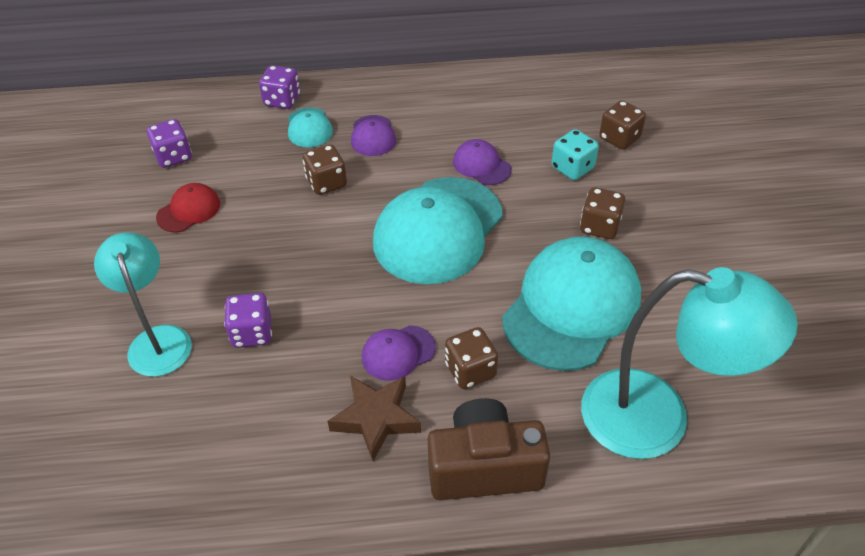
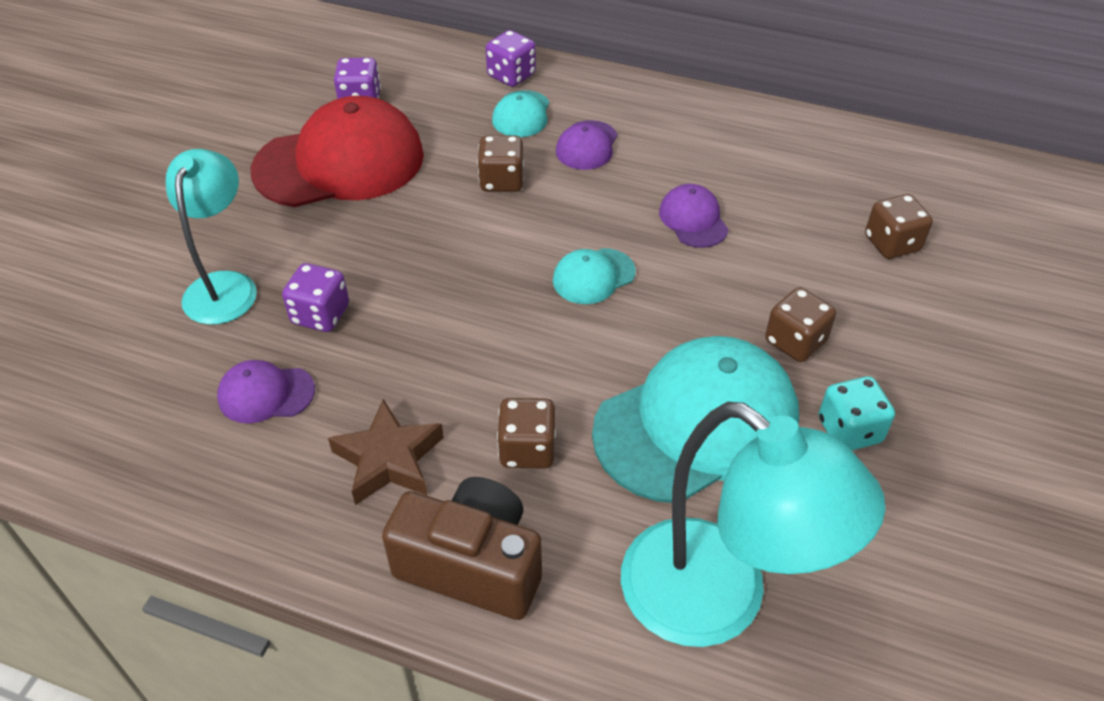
camera: 25 degrees right, 0 degrees up
(189, 210) = (339, 162): red cap -> red cap, size x2.20
(398, 353) = (459, 397): purple cap -> purple cap (266, 394)
(438, 230) = (593, 276): turquoise cap -> turquoise cap, size x0.45
(572, 168) = (806, 260): turquoise dice -> turquoise dice (849, 430)

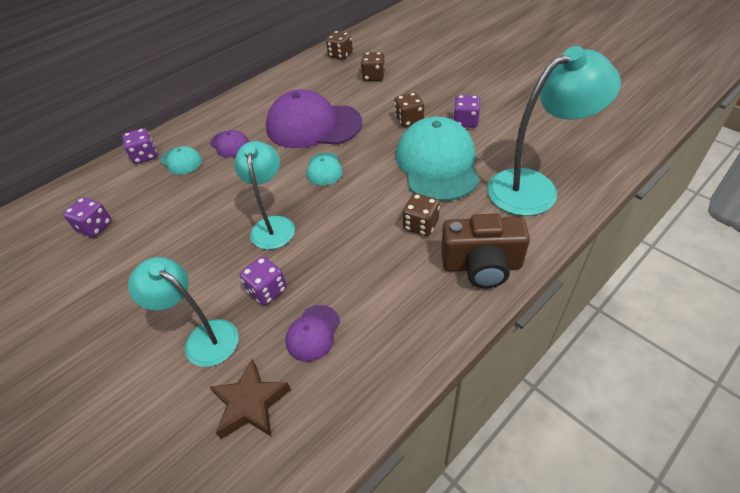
camera: 60 degrees left, 0 degrees up
(339, 162) = (142, 250): red cap -> none
(388, 459) = (397, 283): brown star -> brown star (251, 404)
(442, 268) = (273, 225): none -> turquoise lamp
(472, 565) = (481, 266): brown camera -> brown camera turned 135 degrees counterclockwise
(502, 181) = (226, 183): brown dice -> brown dice (340, 55)
(693, 219) = (313, 125): purple cap -> purple cap, size x2.20
(849, 430) = (465, 122): turquoise dice -> purple dice

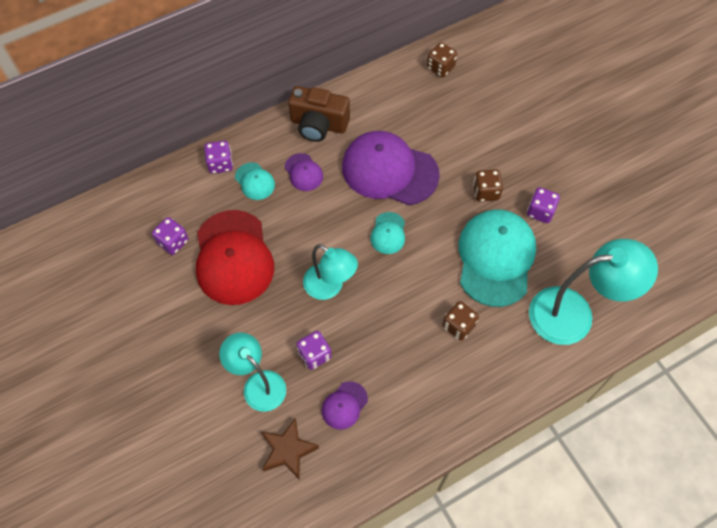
camera: 10 degrees right, 15 degrees up
(163, 225) = (233, 257): none -> red cap
(273, 225) = (330, 287): turquoise lamp -> turquoise lamp turned 120 degrees clockwise
(373, 77) = (467, 115): brown dice -> none
(481, 266) = (496, 383): brown camera -> brown camera (318, 125)

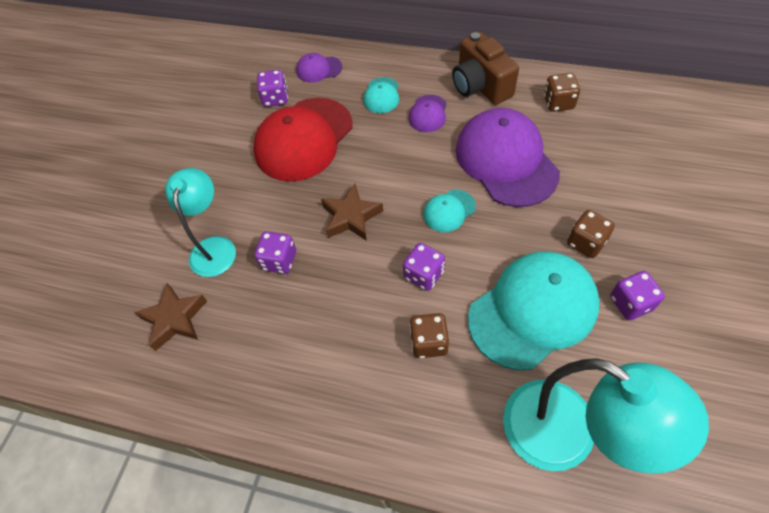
camera: 50 degrees right, 5 degrees down
(220, 164) = (370, 67): purple dice -> purple dice (423, 275)
(330, 287) = (351, 217): turquoise lamp -> brown star
(344, 405) = (255, 323): purple cap -> purple cap (319, 69)
(440, 67) = (649, 107): brown dice -> brown dice (558, 103)

